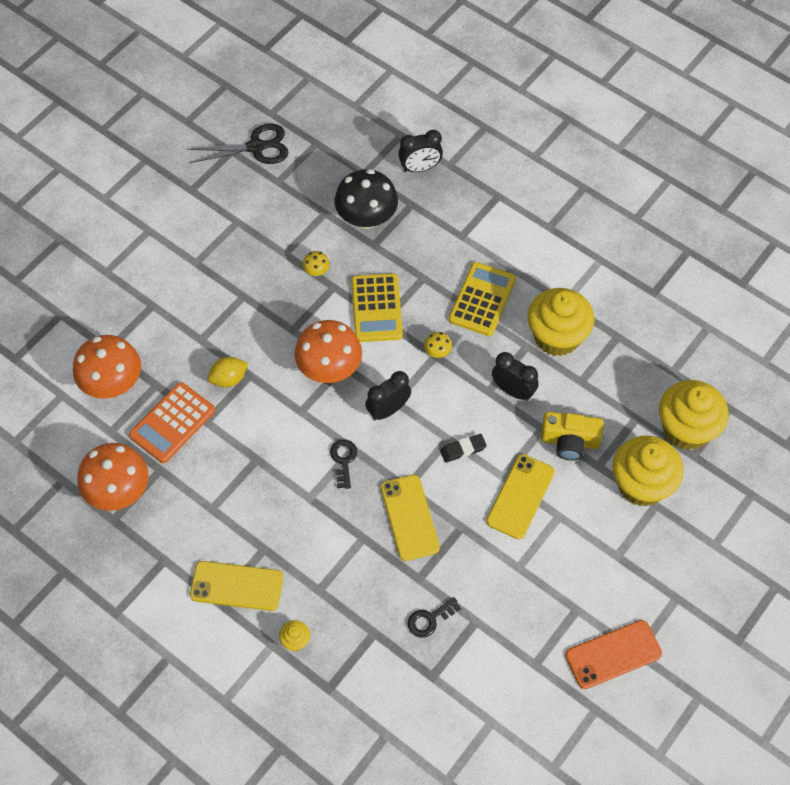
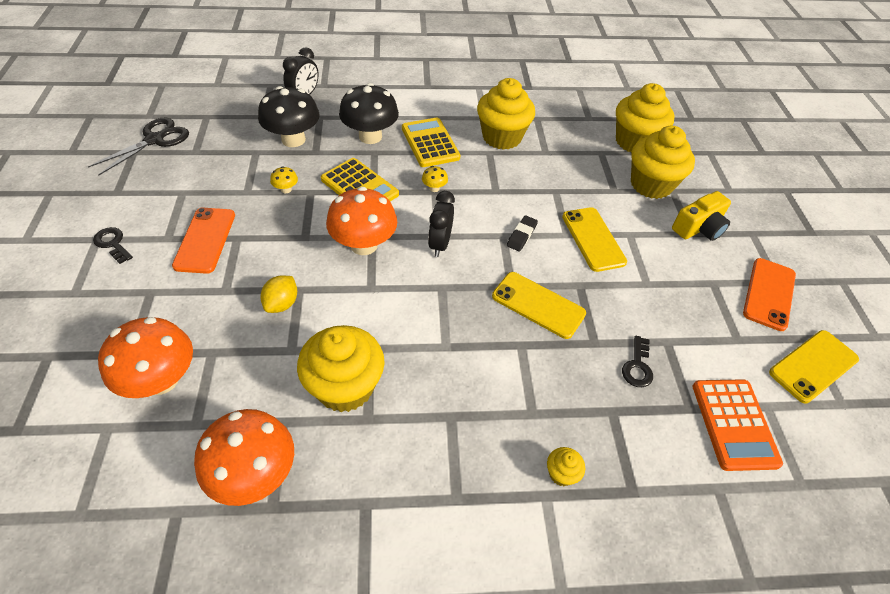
camera: 45 degrees left, 10 degrees down
(172, 423) = (258, 373): orange calculator -> orange calculator (734, 424)
(216, 475) = (345, 387): none -> yellow cupcake
(220, 282) = (205, 240): none -> orange phone
(236, 586) = (460, 469): yellow phone -> yellow phone (813, 366)
(343, 460) = (444, 299): black key -> black key (112, 243)
(435, 257) = (370, 136): none -> black mushroom
(513, 391) = (511, 181): black clock -> none
(570, 441) = (581, 188): yellow camera -> yellow camera (699, 228)

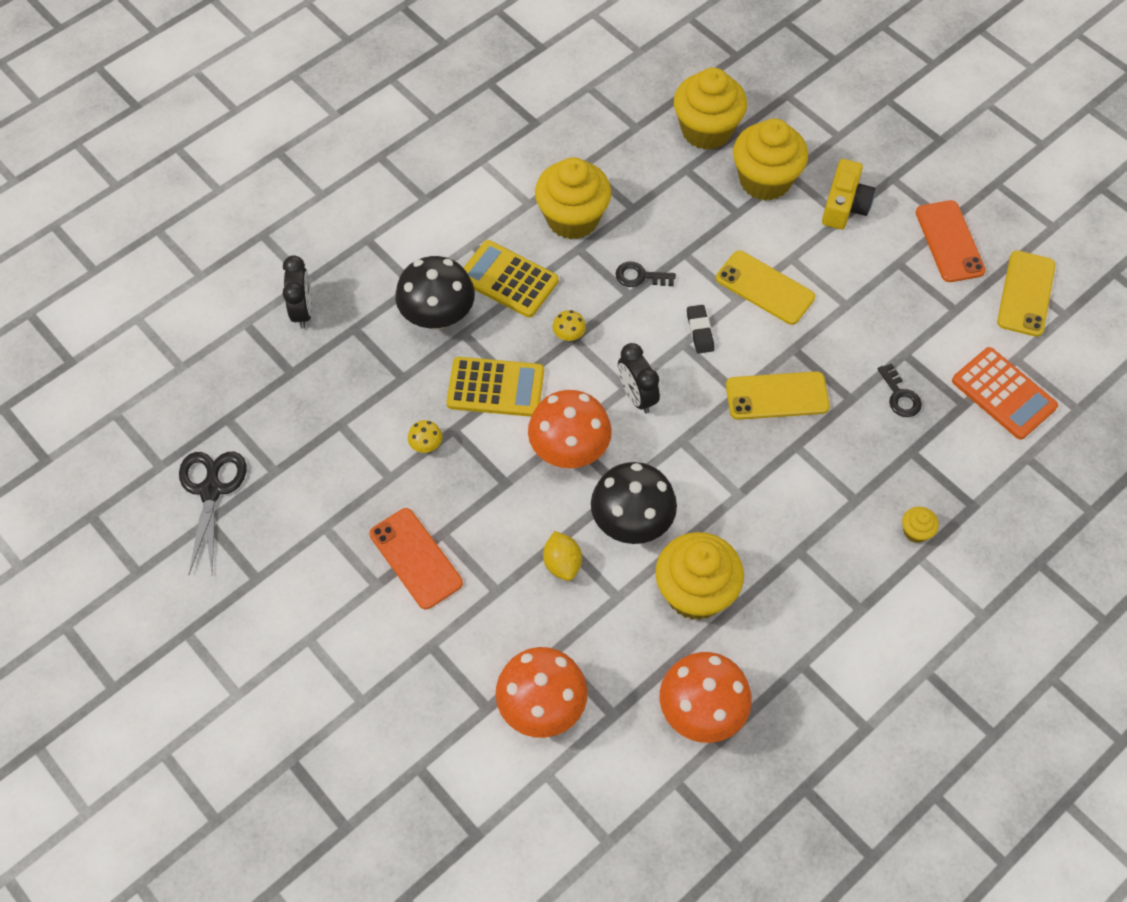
camera: 35 degrees left, 10 degrees up
(112, 243) = (331, 631): black key -> black key (640, 276)
(293, 139) = (361, 379): black mushroom -> black mushroom (632, 522)

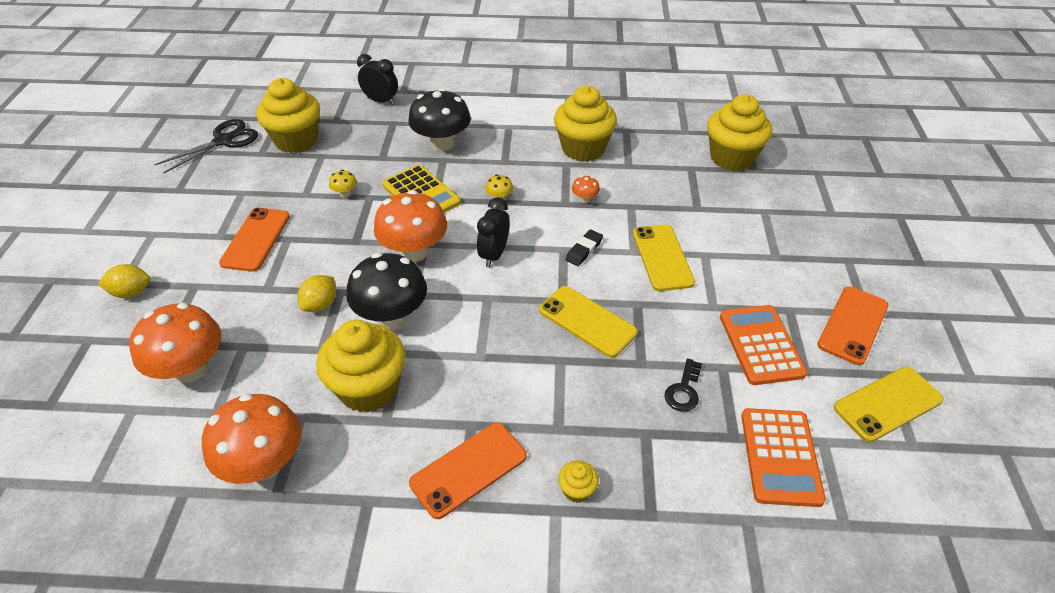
camera: 45 degrees right, 15 degrees down
(303, 311) = (381, 101): black clock -> black clock turned 105 degrees counterclockwise
(385, 701) = (131, 292): none -> yellow lemon
(508, 279) = (504, 152): yellow calculator -> none
(640, 276) = (585, 199): black key -> orange mushroom
(765, 180) = (740, 204): yellow cupcake -> yellow cupcake (296, 140)
(836, 583) = (468, 469): none -> orange phone
(844, 206) = (786, 251): yellow camera -> none
(910, 312) = (761, 345): none -> orange calculator

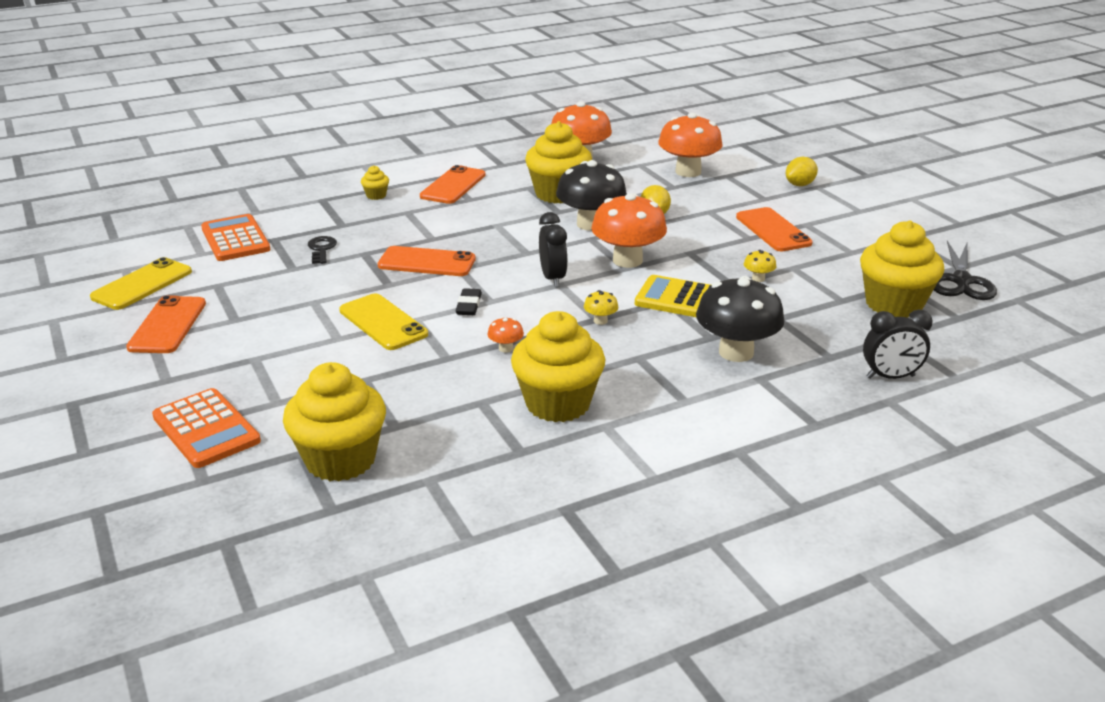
camera: 150 degrees right, 15 degrees down
(587, 321) = (427, 262): yellow phone -> orange phone
(761, 345) = (260, 289): orange calculator -> orange calculator (206, 429)

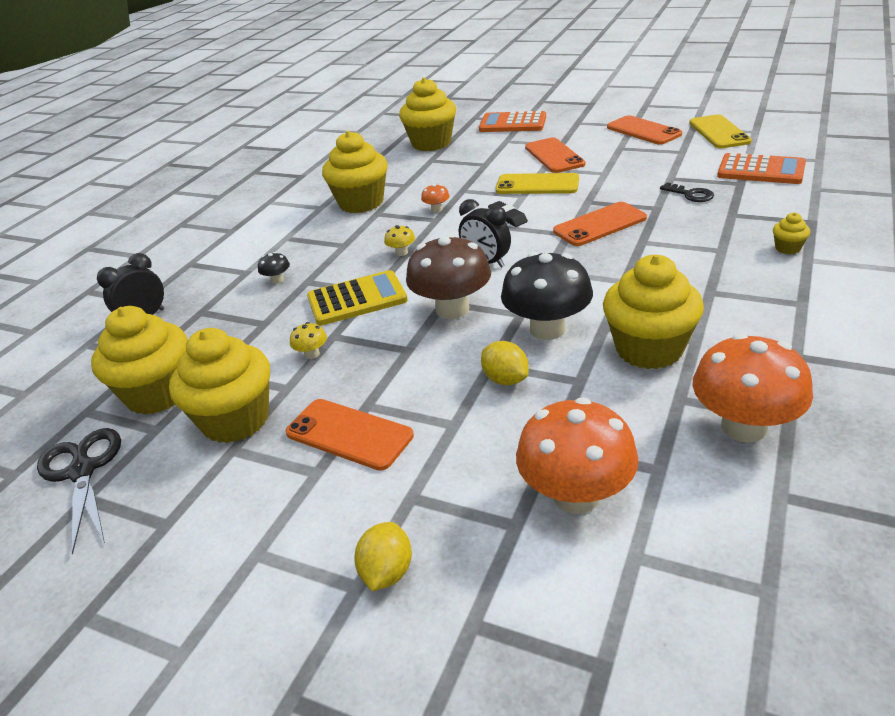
camera: 145 degrees right, 5 degrees up
(453, 186) = (762, 297): orange phone -> orange phone (554, 156)
(627, 260) = (452, 309): orange mushroom -> brown mushroom
(736, 352) = (277, 280): black mushroom -> black mushroom, size x0.42
(841, 265) = (236, 420): none -> yellow cupcake

